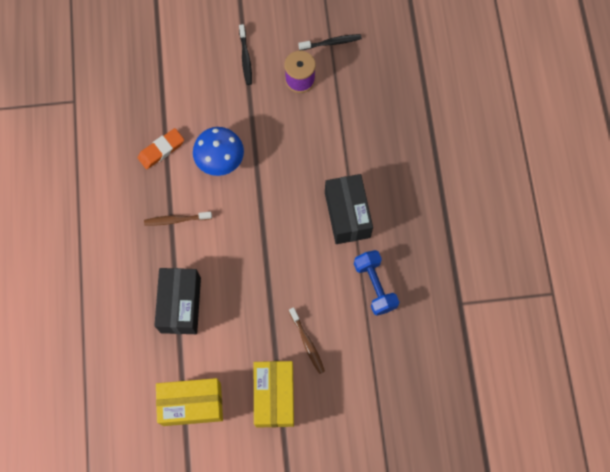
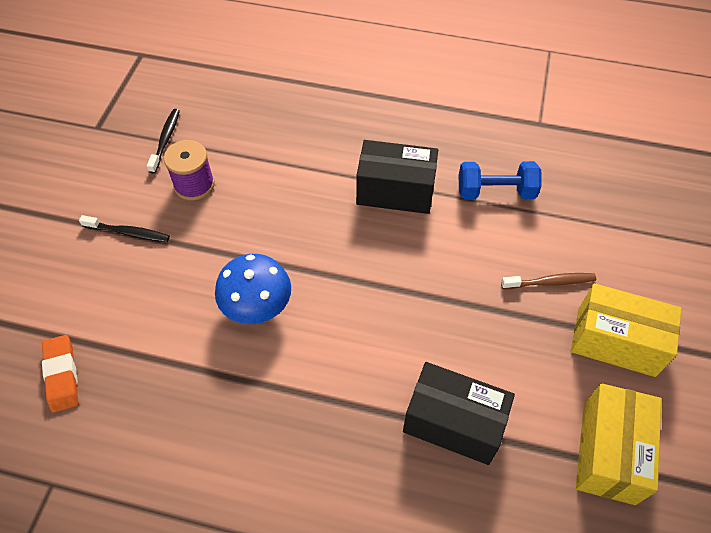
camera: 70 degrees left, 15 degrees down
(161, 150) = (204, 377): orange eraser -> orange eraser (62, 375)
(176, 220) = (321, 389): brown toothbrush -> none

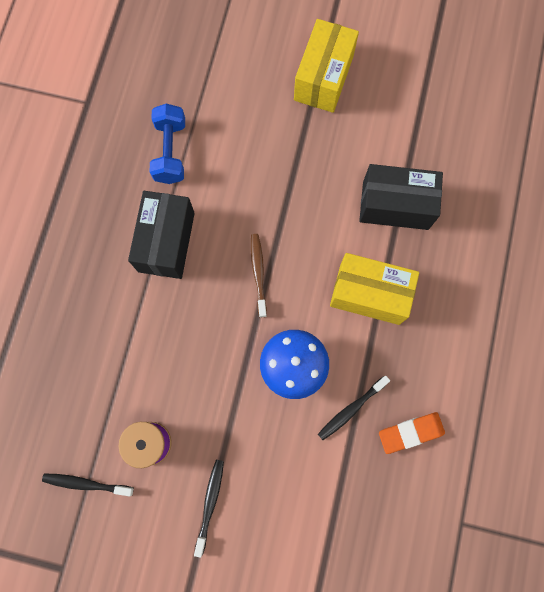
camera: 90 degrees left, 20 degrees up
(62, 375) = (365, 537): orange eraser -> orange eraser (410, 432)
(203, 363) = (351, 409): none -> black toothbrush
(453, 422) = (395, 205): black box -> black box turned 75 degrees clockwise
(550, 282) = (269, 118): brown toothbrush -> brown toothbrush (258, 273)
(608, 452) = (413, 99): yellow box -> yellow box (369, 294)

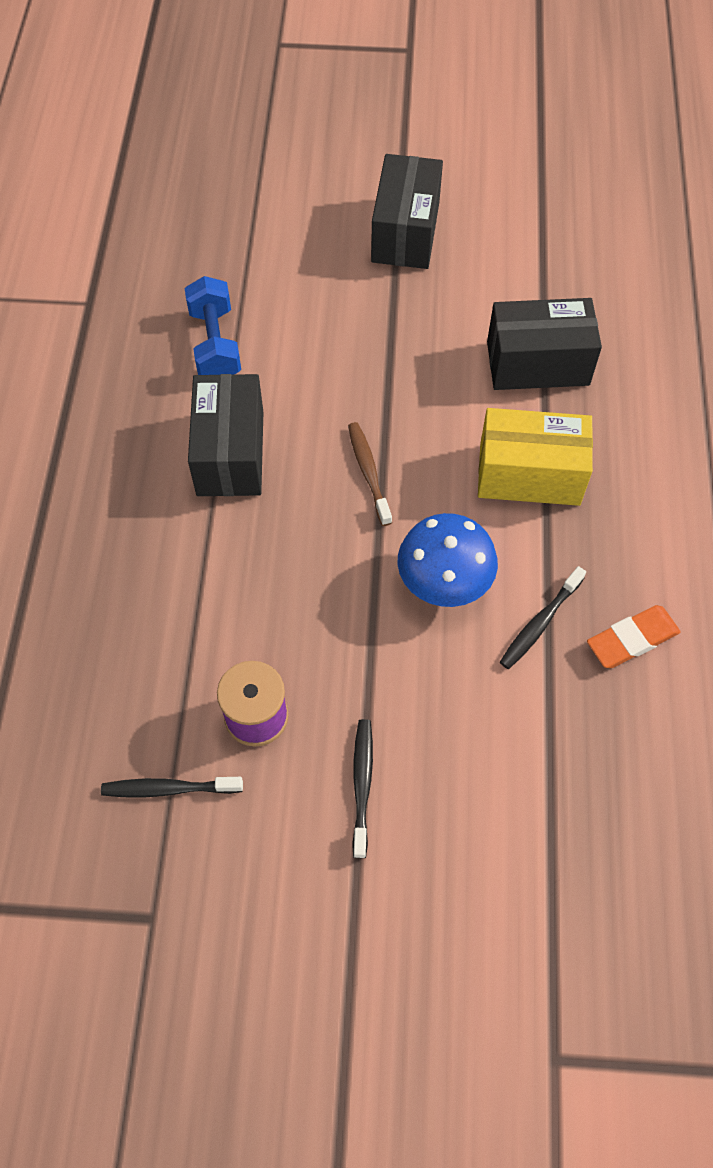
camera: 10 degrees left, 15 degrees down
(323, 78) = (405, 232): yellow box -> black box

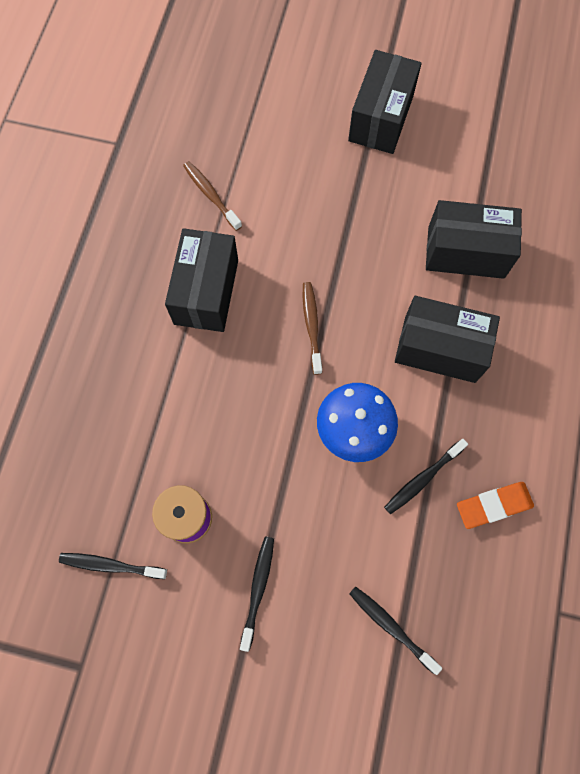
camera: 10 degrees right, 10 degrees up
(215, 344) = (211, 195): blue dumbbell -> brown toothbrush
(529, 474) = (439, 349): yellow box -> black box
(537, 800) = (391, 626): none -> black toothbrush

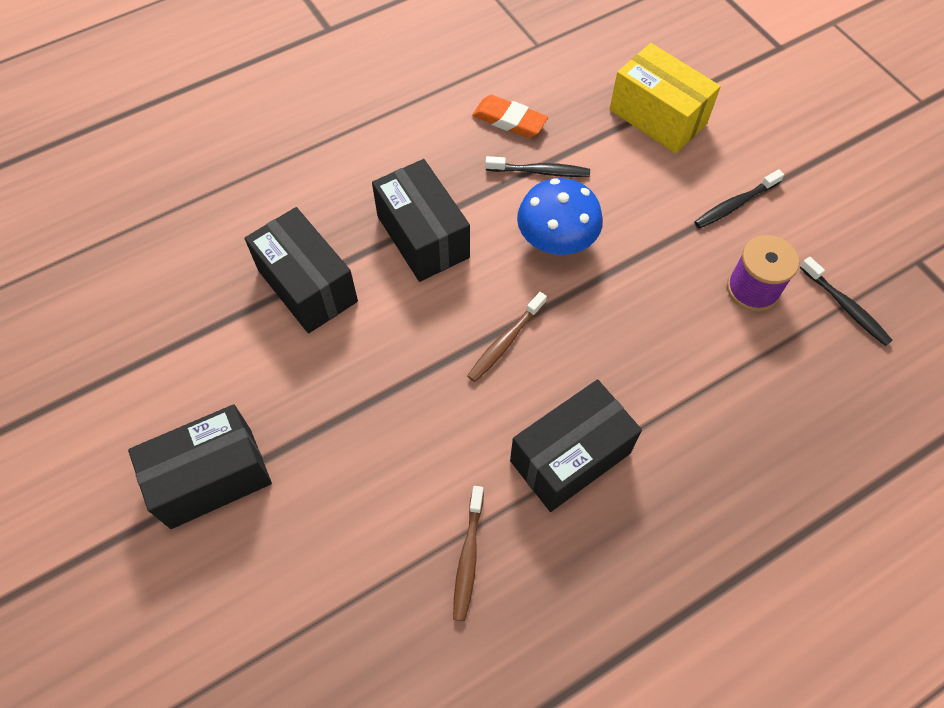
camera: 135 degrees left, 10 degrees down
(391, 626) = (657, 117): black toothbrush -> yellow box

